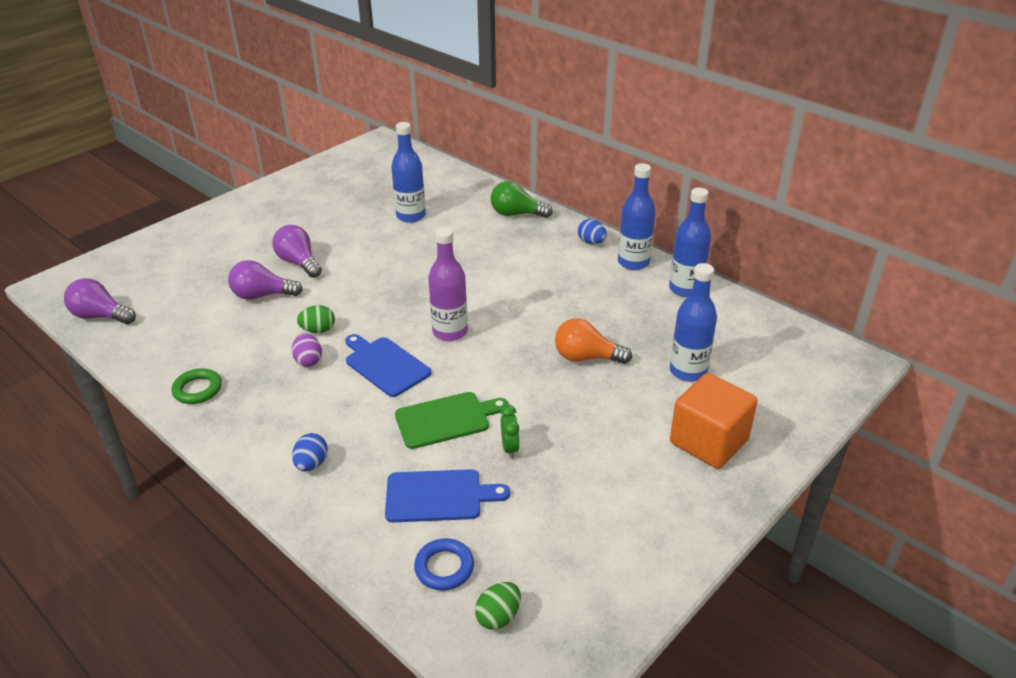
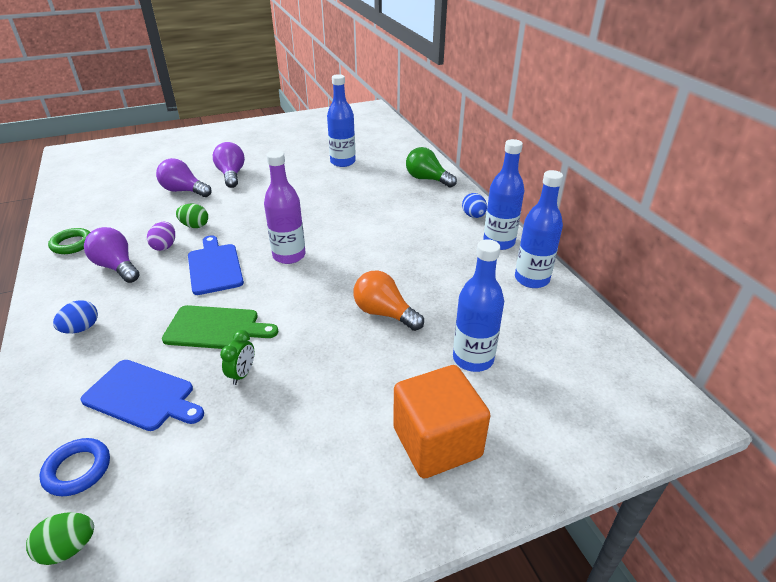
camera: 25 degrees right, 0 degrees up
(100, 316) = (73, 177): purple light bulb -> purple light bulb (117, 267)

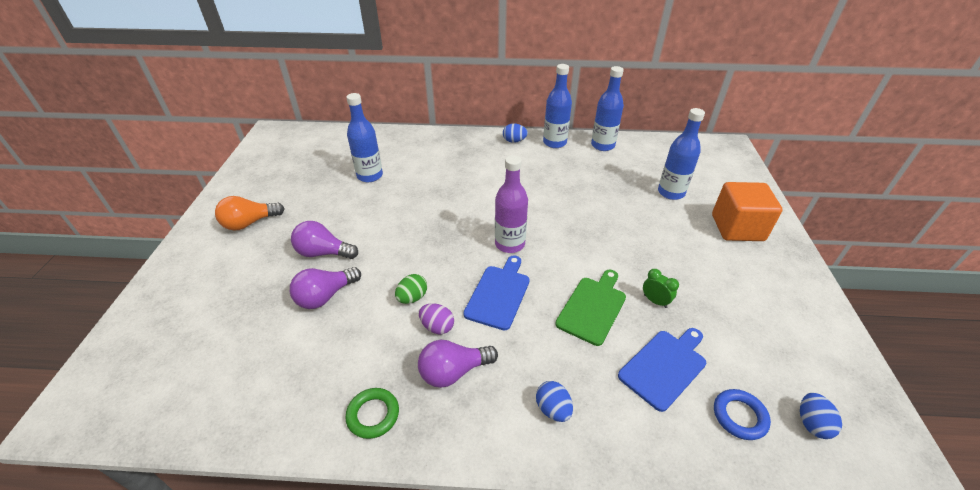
camera: 65 degrees left, 5 degrees up
(68, 548) = (811, 423): green egg -> blue egg
(215, 267) = (499, 294): blue cutting board -> blue cutting board turned 105 degrees clockwise
(384, 313) = (611, 214): orange light bulb -> orange light bulb (249, 223)
(427, 179) = (443, 143): green light bulb -> none

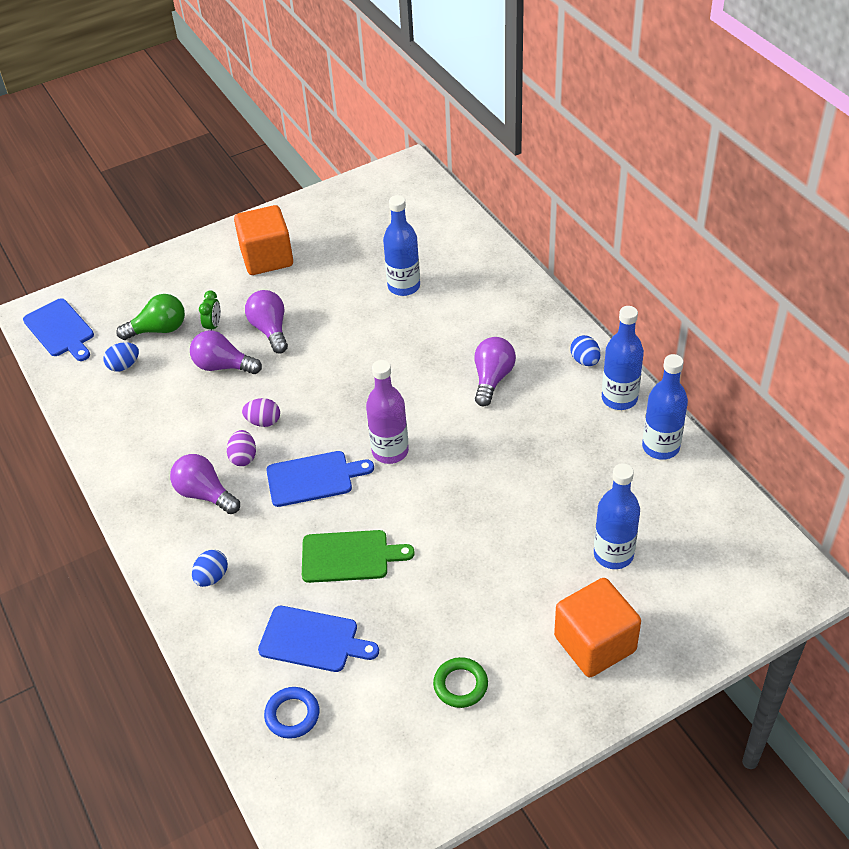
camera: 60 degrees right, 5 degrees up
(120, 400) = (60, 330): none -> blue cutting board
(229, 320) = (159, 329): none -> green light bulb
(249, 223) = (267, 258): orange light bulb -> orange cube
(373, 415) = (135, 469): green ring -> green ring (460, 685)
(412, 298) = (263, 422): green egg -> purple egg
(492, 176) = (492, 379): none -> purple light bulb
(655, 301) = (397, 604): green clock -> green clock (213, 326)
(811, 423) = (321, 775): blue egg -> blue egg (124, 366)

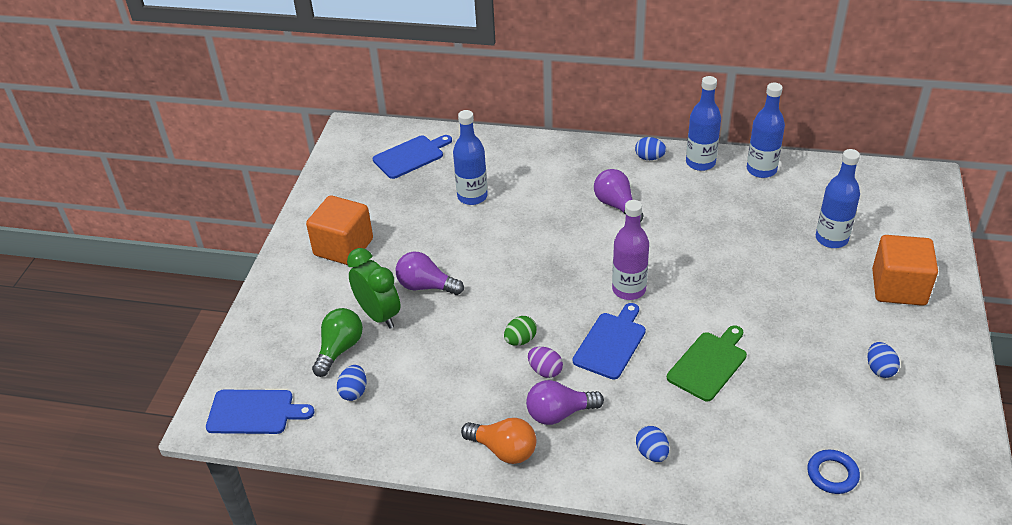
camera: 50 degrees left, 5 degrees down
(138, 485) = (504, 450): none -> orange light bulb
(213, 326) = (379, 315): green clock -> green clock, size x1.96
(223, 366) = (431, 332): purple light bulb -> none
(263, 422) = (520, 340): purple egg -> green egg
(313, 640) = (771, 426): blue cutting board -> blue cutting board (411, 156)
(460, 685) = (879, 369): green ring -> blue egg

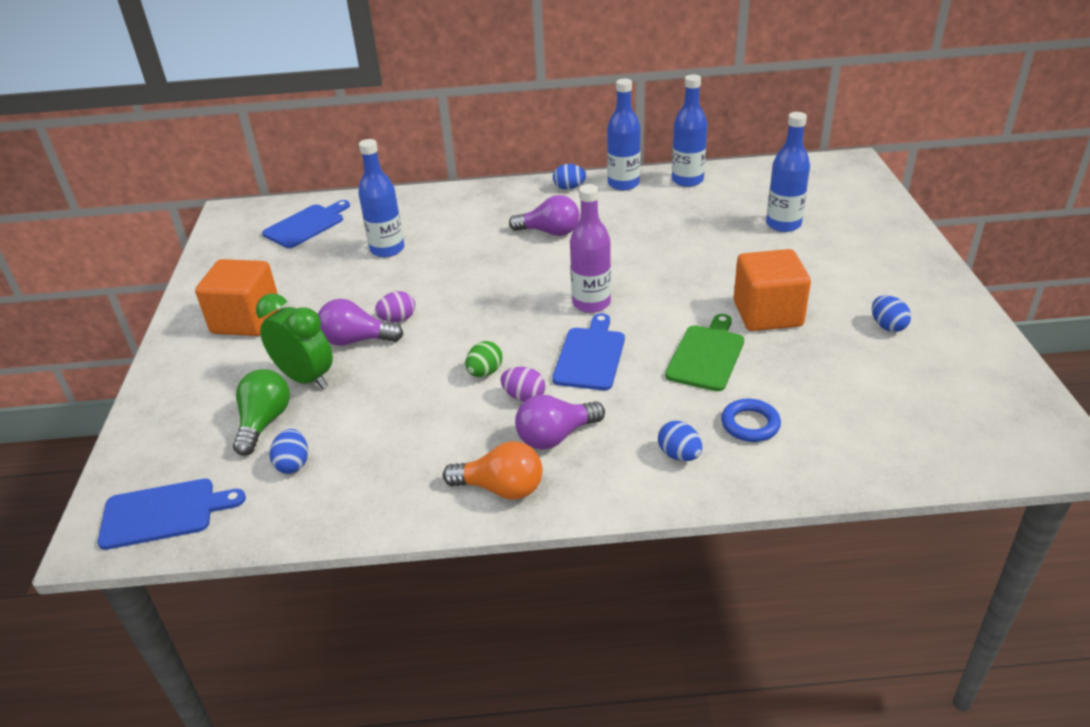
camera: 15 degrees left, 5 degrees down
(463, 272) = (397, 319): none -> purple egg
(616, 205) = (550, 232): purple light bulb -> purple light bulb turned 150 degrees clockwise
(832, 474) = (888, 434): blue ring -> blue ring (750, 424)
(898, 288) = (869, 253): orange cube -> orange cube (767, 314)

